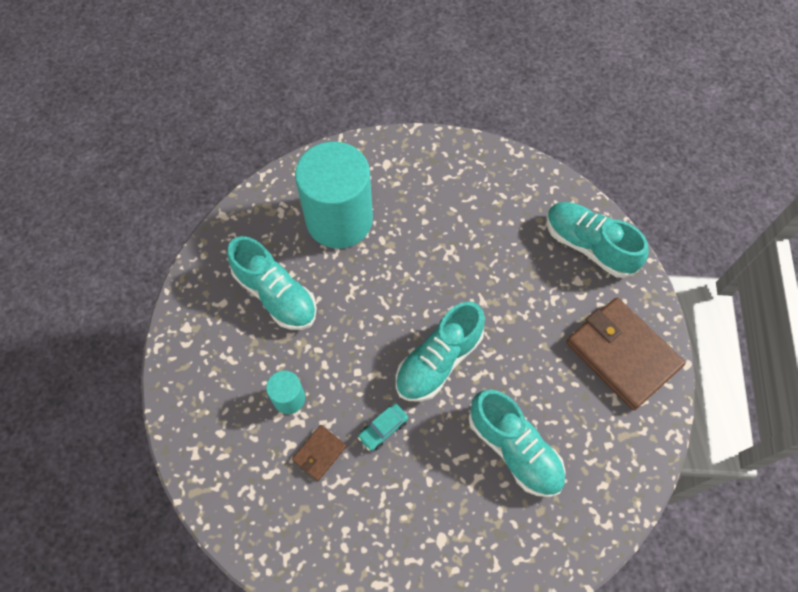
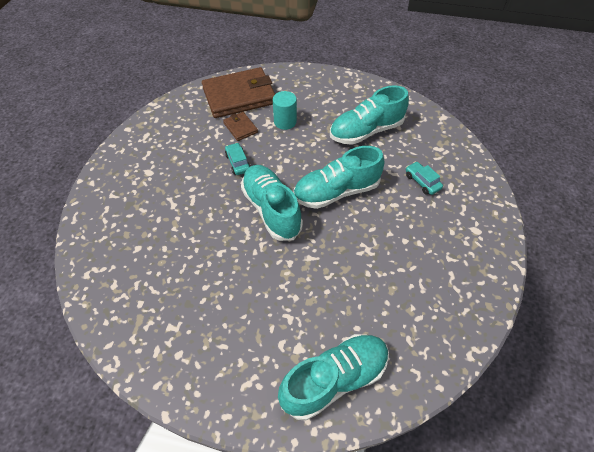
camera: 110 degrees right, 10 degrees down
(339, 220) = (422, 182): turquoise cylinder -> turquoise car
(514, 449) = (178, 234): turquoise shoe -> turquoise shoe (336, 192)
(622, 354) = (207, 355): brown wallet -> brown wallet (239, 96)

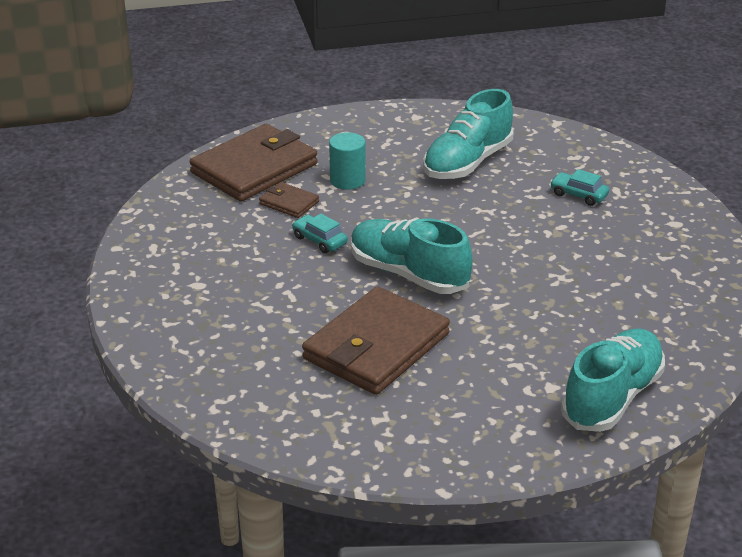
camera: 25 degrees left, 20 degrees down
(212, 263) = (376, 347): none -> brown wallet
(336, 192) = (478, 234): turquoise shoe -> none

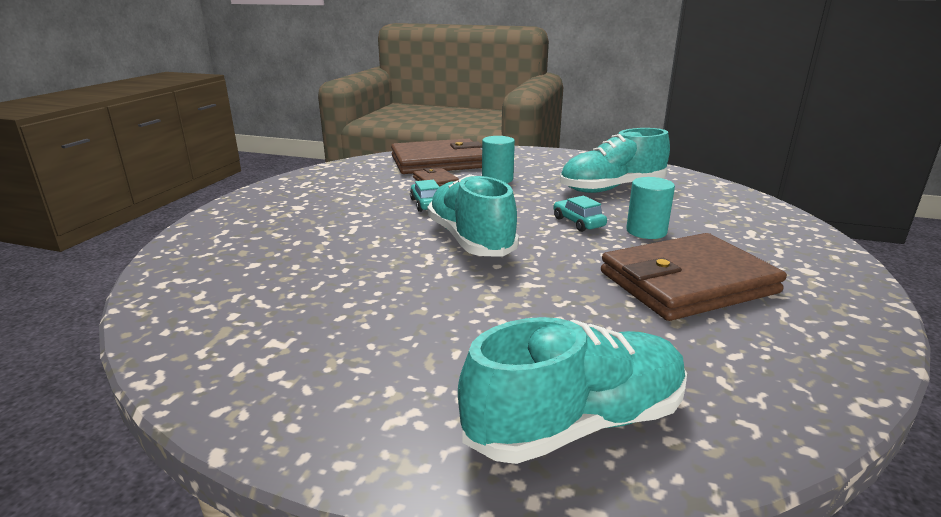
camera: 30 degrees right, 10 degrees down
(376, 347) = (366, 281): brown wallet -> brown wallet (687, 282)
(538, 216) = (646, 231): none -> turquoise cylinder
(578, 195) = (704, 227): turquoise car -> turquoise car (578, 222)

